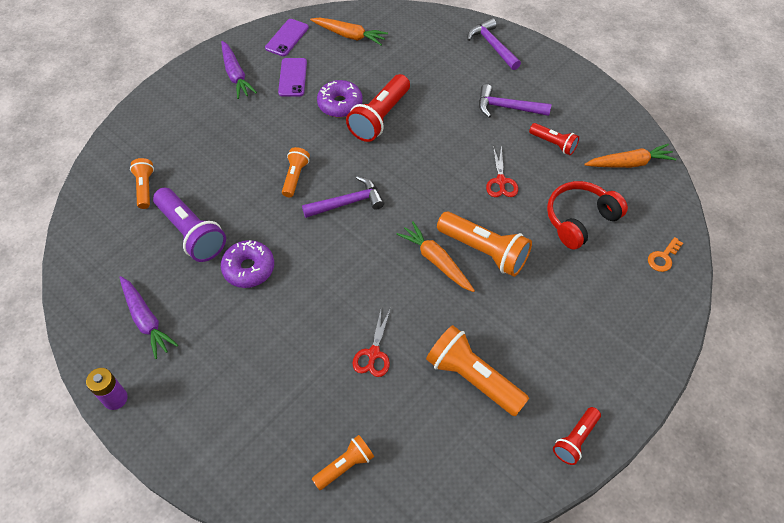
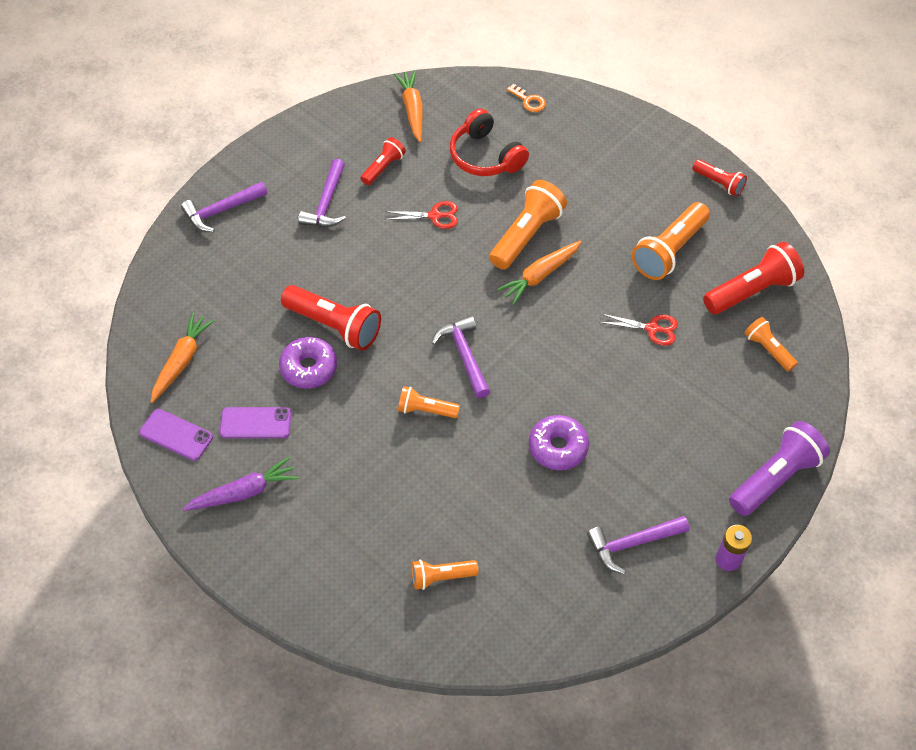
camera: 90 degrees left, 0 degrees up
(146, 320) = (632, 544): purple carrot -> purple hammer
(191, 233) = (510, 513): purple flashlight -> purple flashlight (775, 478)
(422, 458) = (751, 291): none -> red flashlight

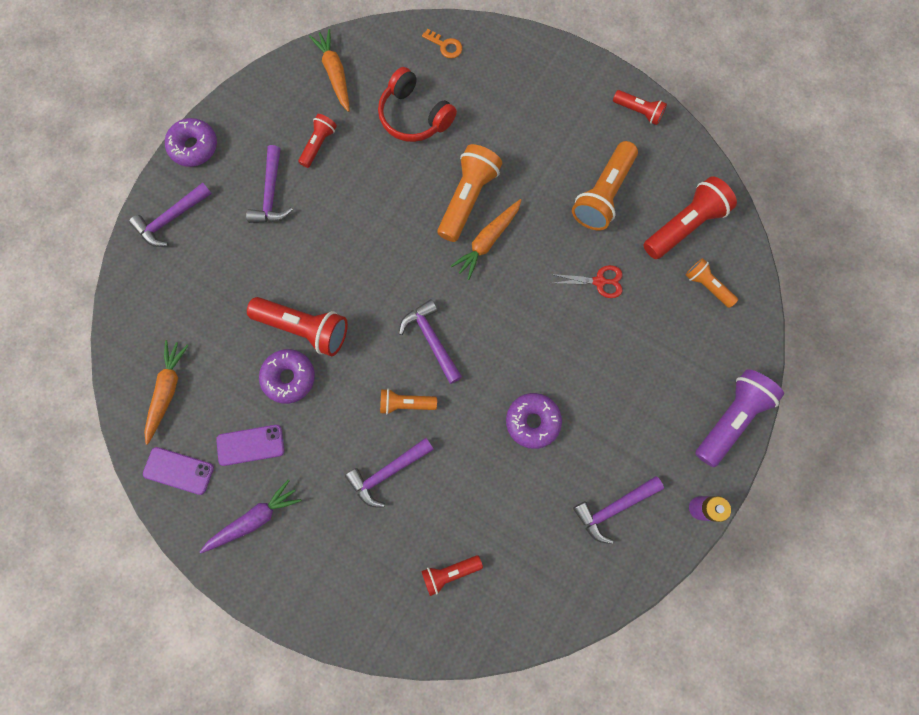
camera: 10 degrees left, 20 degrees up
(258, 153) = (194, 147): none -> purple donut
(393, 471) = (387, 472): none -> purple hammer
(435, 216) = (377, 191): red scissors -> none
(441, 577) = (450, 572): orange flashlight -> red flashlight

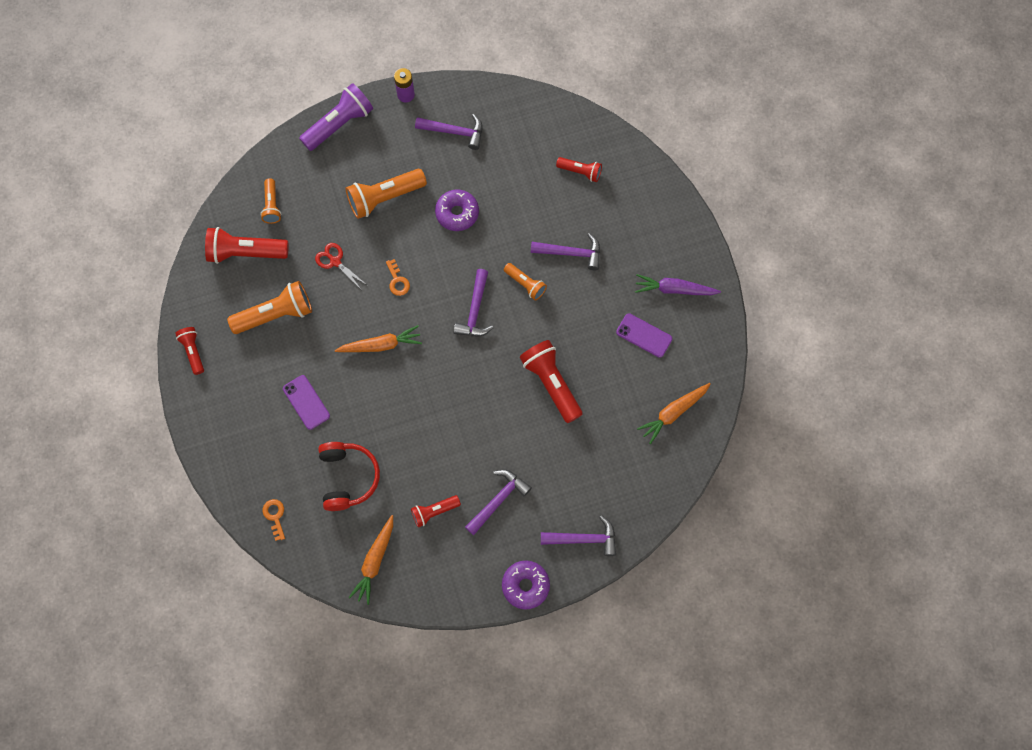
camera: 140 degrees left, 5 degrees down
(178, 470) = (701, 355): purple phone -> purple phone (306, 402)
(289, 377) = (587, 359): purple donut -> none
(467, 199) = (367, 385): orange flashlight -> orange flashlight (384, 198)
(526, 309) = (397, 281): none -> orange key
(730, 418) = (339, 124): purple flashlight -> purple flashlight turned 150 degrees clockwise

